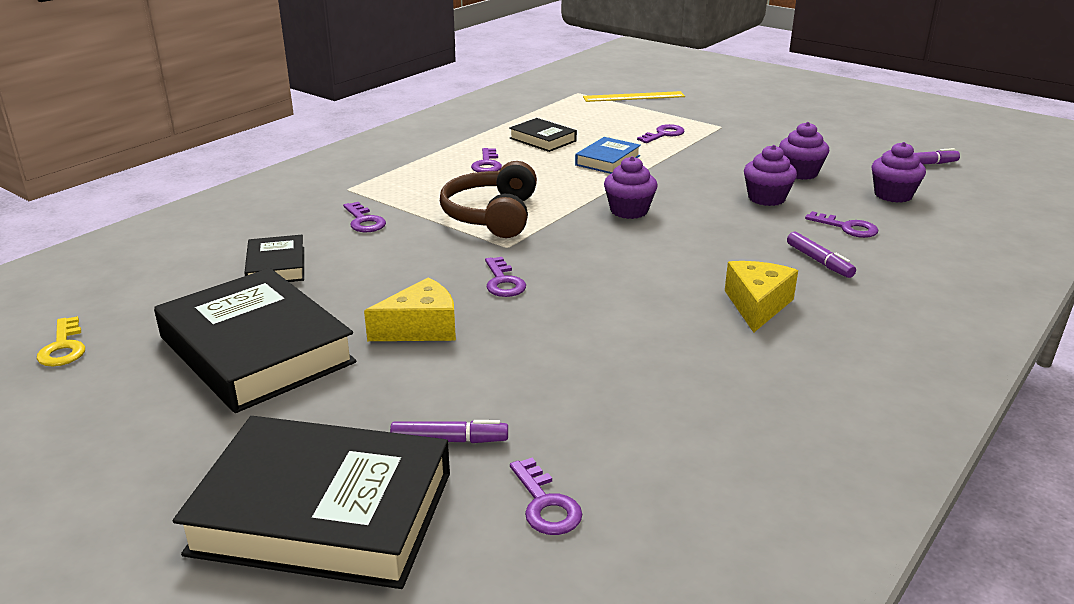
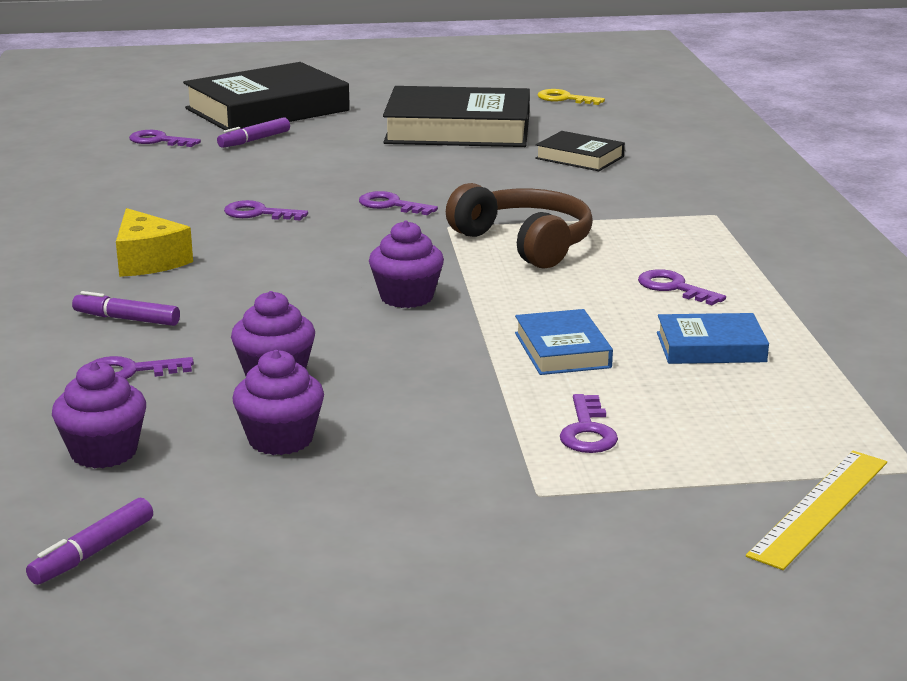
camera: 135 degrees right, 5 degrees down
(364, 221) = (615, 200): purple key -> purple key (258, 213)
(421, 328) = (385, 167): yellow cheese -> none
(543, 139) = (710, 347): black book -> blue book

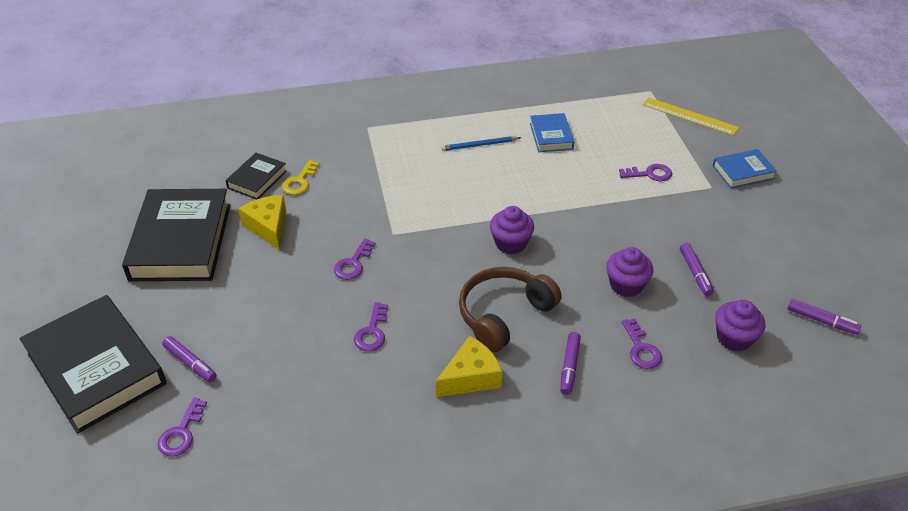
camera: 95 degrees left, 20 degrees up
(280, 439) = (695, 273): purple cupcake -> purple marker
(477, 165) = (268, 227): none -> yellow cheese
(525, 243) = (420, 200): brown headphones -> brown headphones (504, 315)
(562, 350) = (567, 183): blue book -> blue book (743, 172)
(564, 99) = (110, 188): yellow key -> yellow key (300, 181)
(674, 288) = (479, 145): purple key -> blue pencil

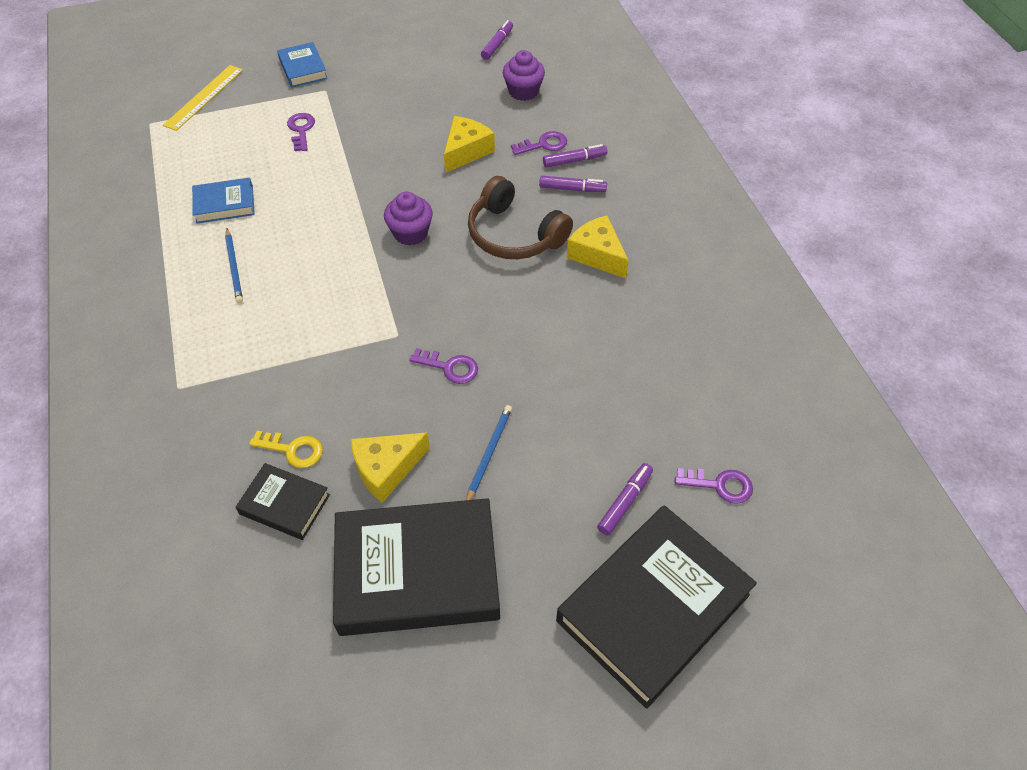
camera: 95 degrees left, 10 degrees up
(263, 283) = (488, 454): none -> blue pencil
(372, 332) = (552, 336): purple key -> none
(626, 285) = (466, 151): purple cupcake -> yellow cheese
(695, 273) = (446, 108): purple marker -> purple marker (574, 160)

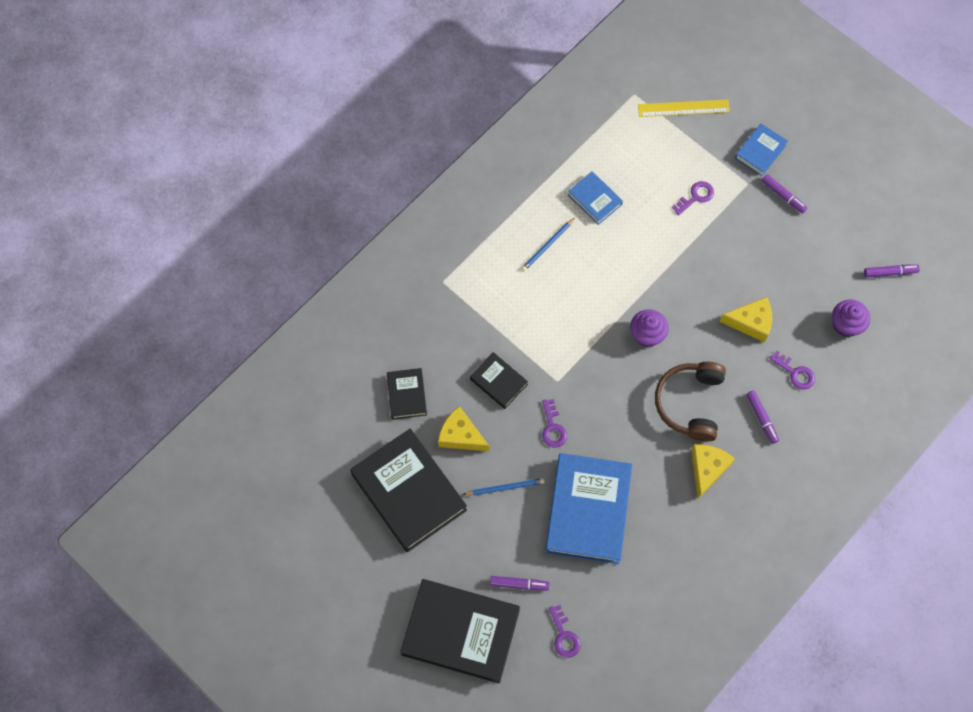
camera: 60 degrees right, 15 degrees up
(293, 450) = (442, 375): yellow key -> none
(351, 393) = (498, 382): none -> black book
(574, 160) = (792, 404): purple marker -> purple marker (783, 196)
(574, 383) = (587, 510): none -> blue book

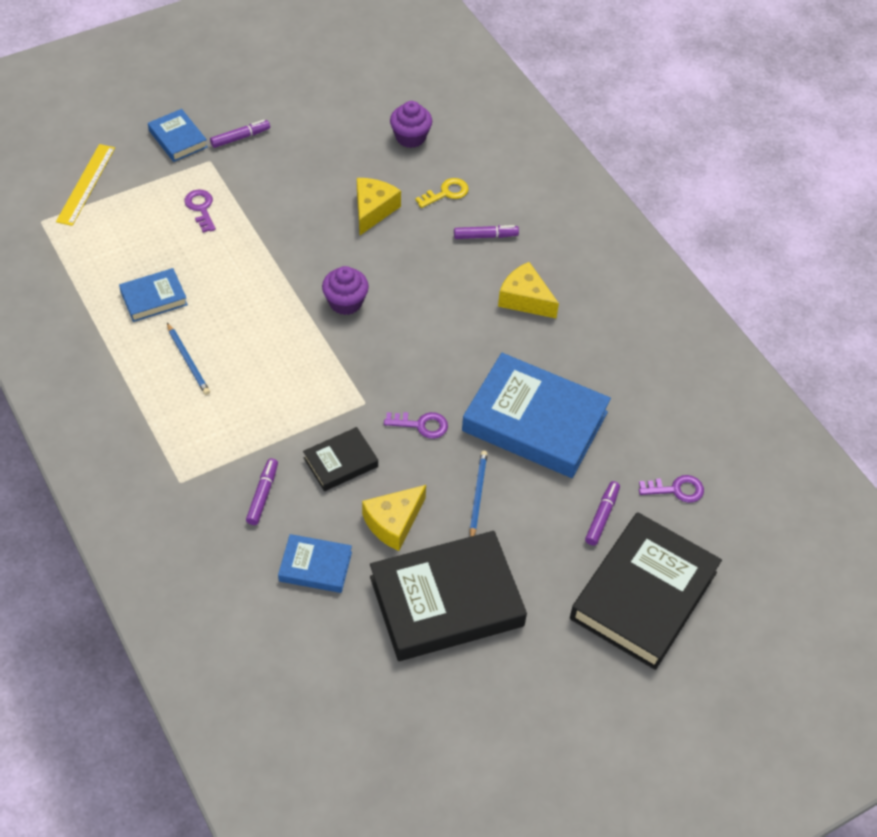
camera: 75 degrees left, 15 degrees down
(407, 395) = (315, 566): black book -> blue book
(690, 403) = (444, 290): brown headphones -> none
(795, 373) = (446, 193): purple key -> yellow key
(890, 272) = (369, 87): purple marker -> purple marker (262, 495)

